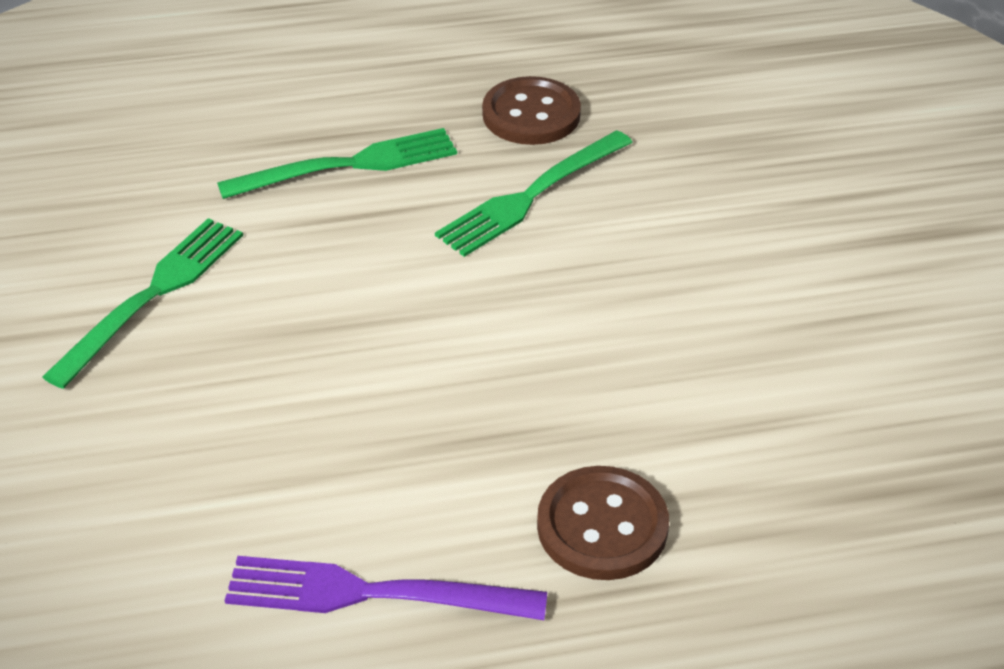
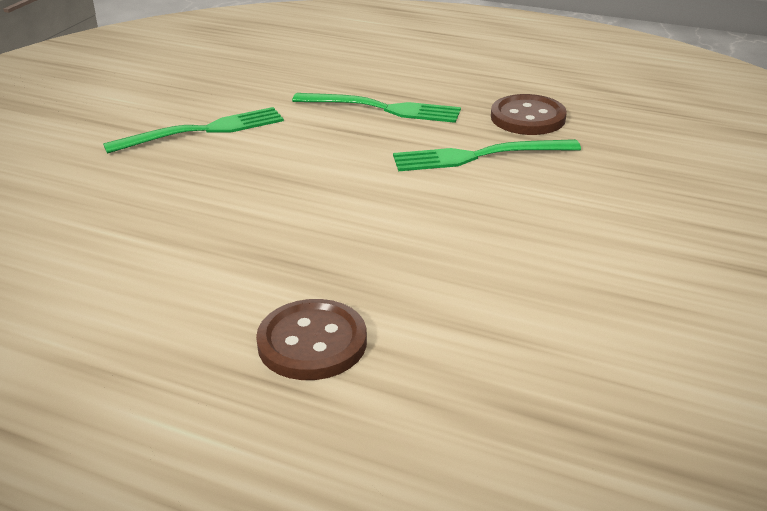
camera: 35 degrees right, 10 degrees down
(370, 593) = (130, 312): purple fork -> none

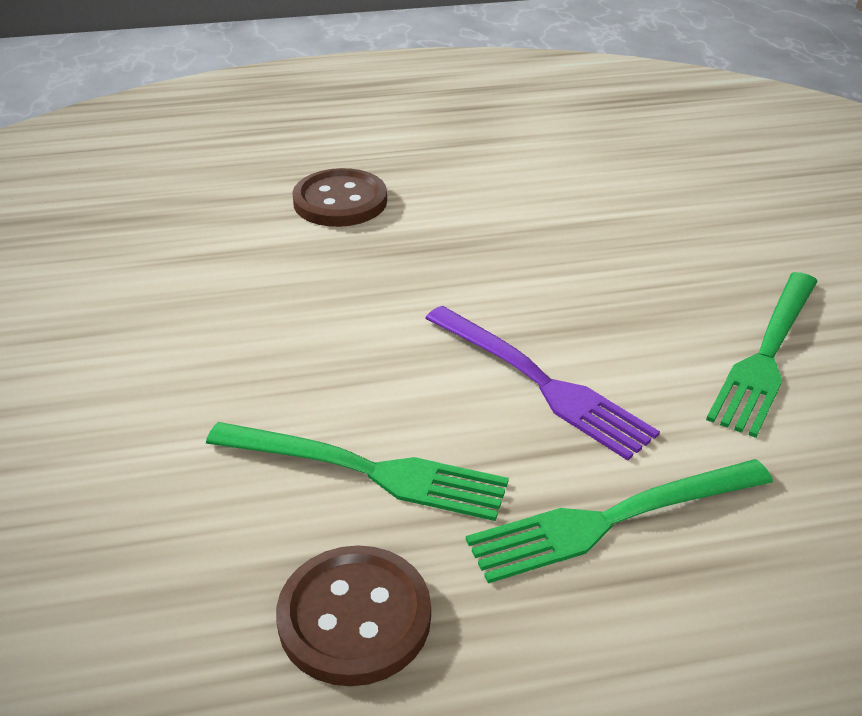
camera: 145 degrees right, 5 degrees up
(339, 159) = (542, 383): none -> purple fork
(477, 156) = (368, 471): green fork -> green fork turned 60 degrees clockwise

